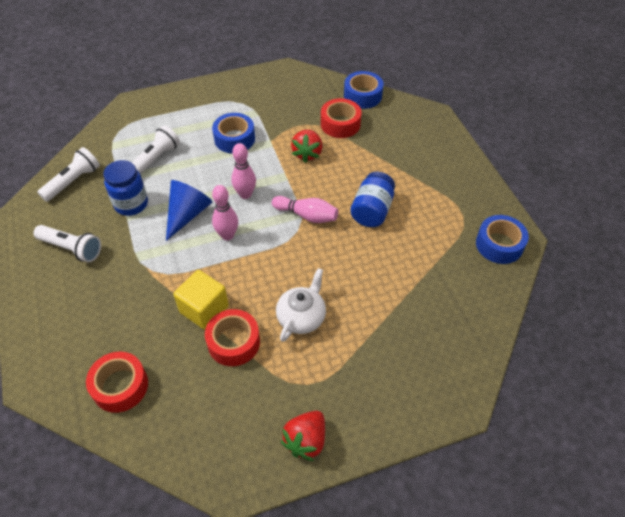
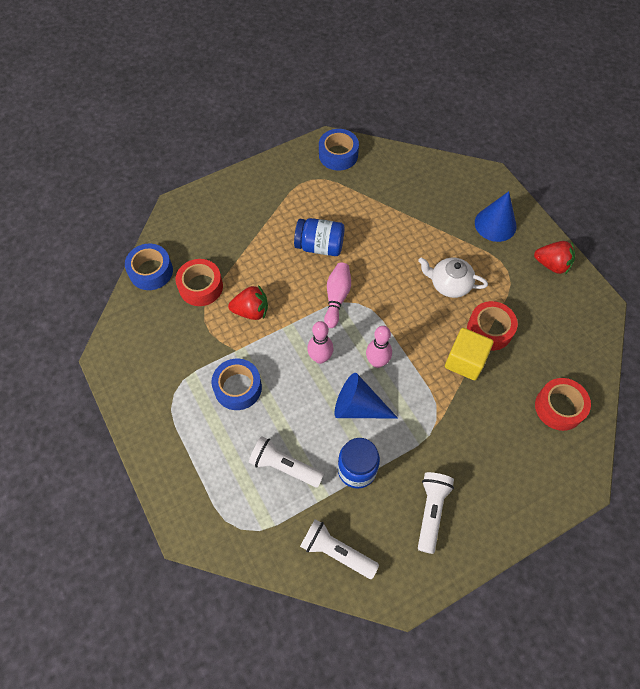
camera: 100 degrees left, 10 degrees up
(379, 389) = (495, 224): none -> blue cone

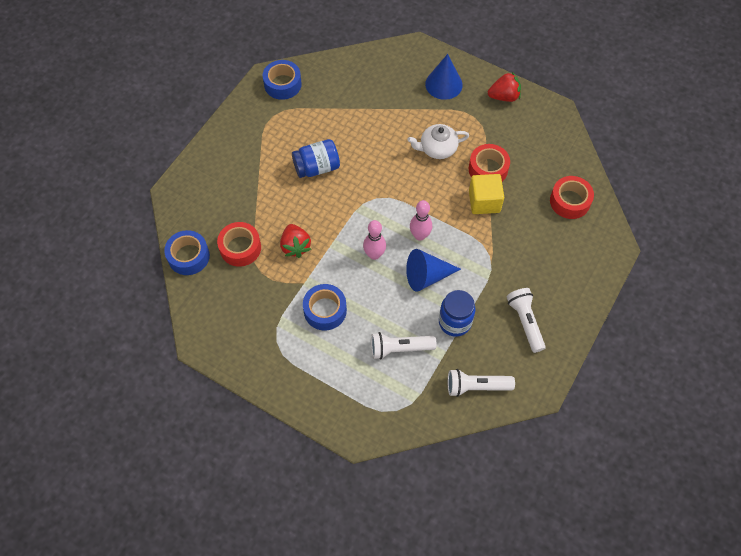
camera: 30 degrees left, 0 degrees up
(251, 311) = (295, 246): red strawberry -> red strawberry turned 105 degrees clockwise
(337, 298) = (357, 202): pink bowling pin -> none

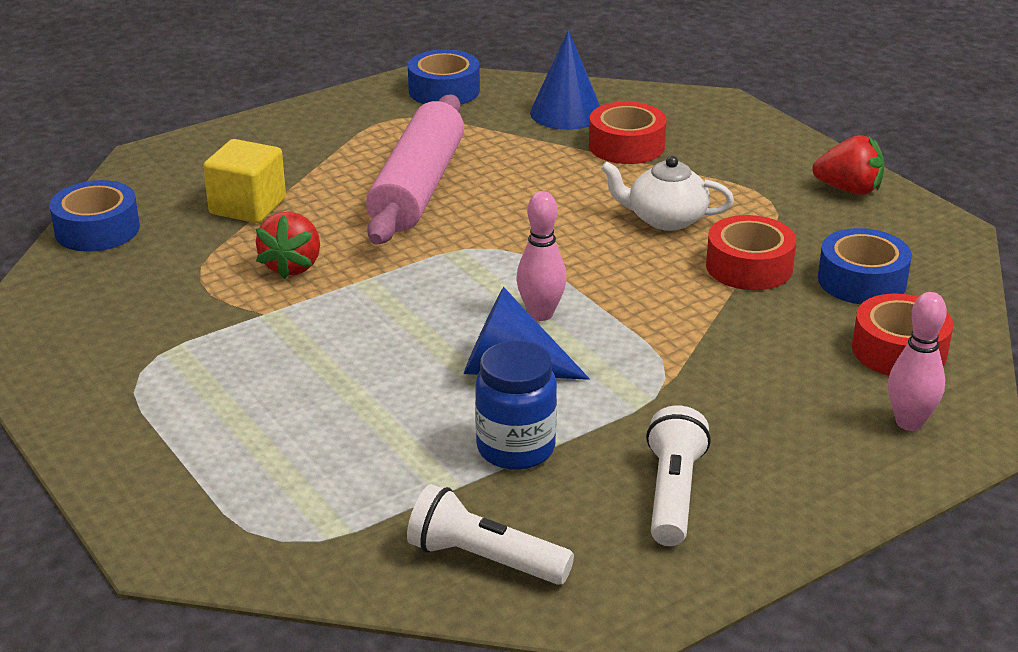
camera: 25 degrees right, 30 degrees down
(240, 248) = (194, 243): red tape -> red tape (626, 146)
(317, 167) = (418, 188): blue jar -> pink rolling pin
(325, 310) = (269, 358): blue tape -> blue tape (862, 281)
(374, 254) = (430, 314): pink bowling pin -> pink bowling pin (909, 422)
(400, 349) = (368, 452): white flashlight -> none
(443, 84) = (738, 151): blue cone -> blue cone (566, 113)
(484, 202) = (709, 305): yellow cube -> yellow cube (248, 206)

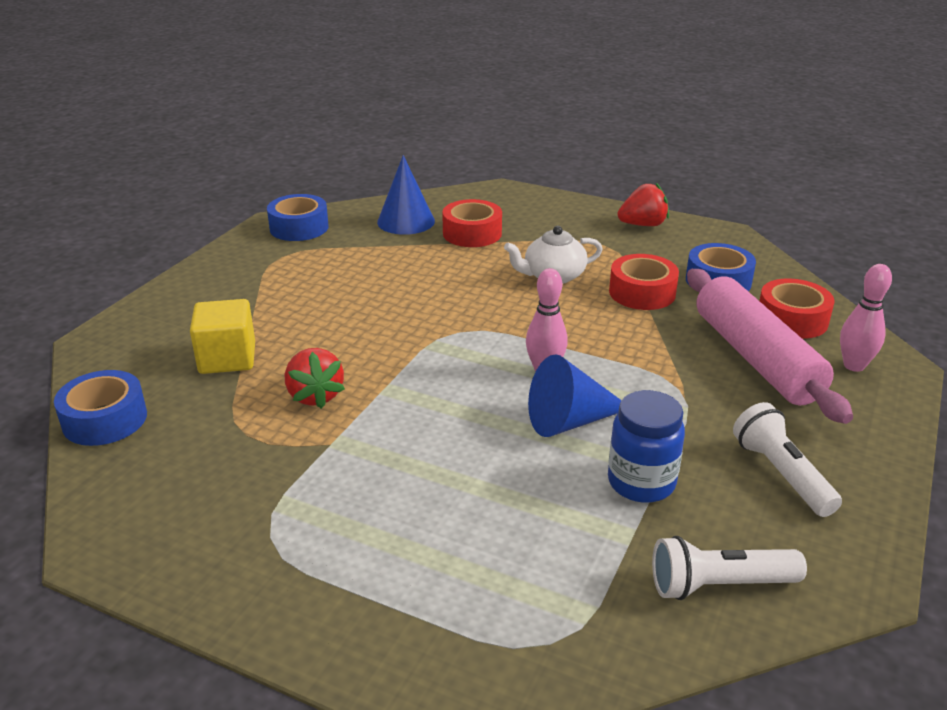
camera: 30 degrees left, 0 degrees up
(418, 188) = (354, 304): pink rolling pin -> pink rolling pin (756, 358)

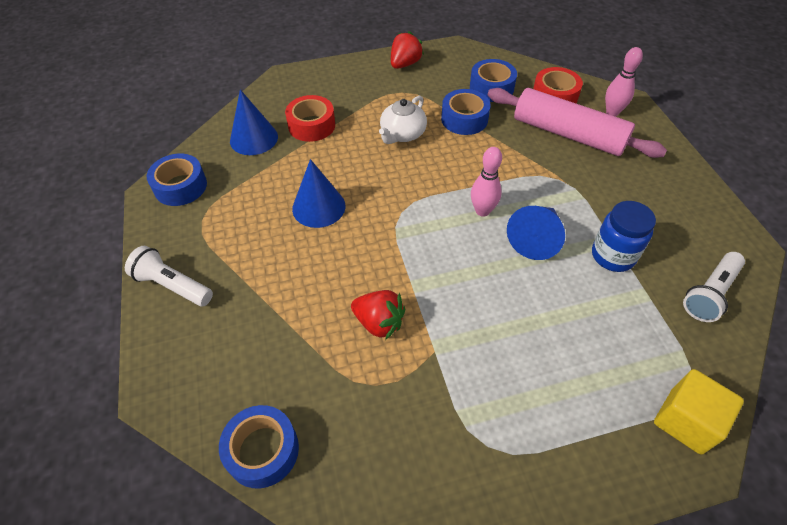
camera: 40 degrees left, 20 degrees up
(227, 358) = (281, 334): yellow cube -> yellow cube (686, 421)
(388, 292) = (318, 207): none -> blue cone
(642, 293) = (464, 119): red tape -> blue tape
(781, 474) = (659, 205): white flashlight -> white flashlight (172, 286)

